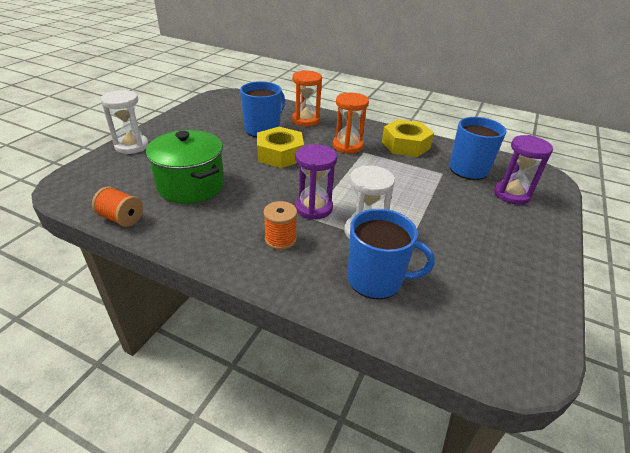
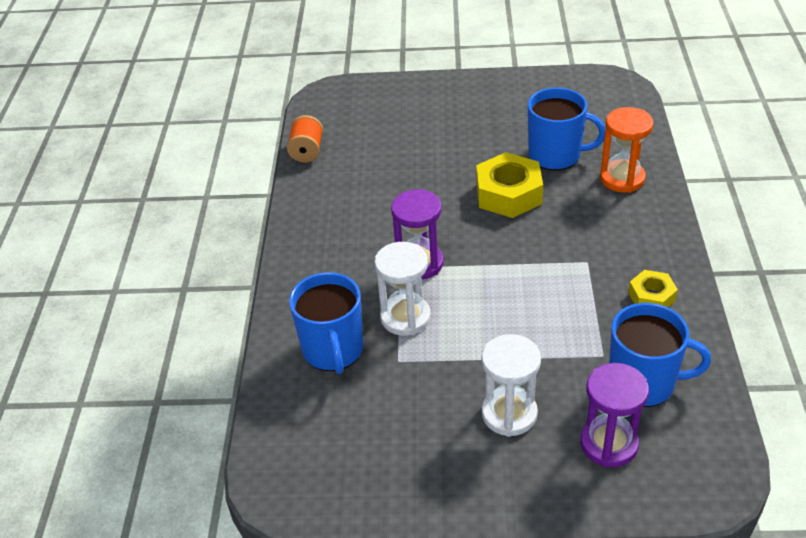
camera: 70 degrees right, 5 degrees up
(132, 146) = (424, 89): white hourglass -> white hourglass (509, 414)
(191, 185) = (389, 162): green pot -> none
(280, 239) = (348, 261): orange spool -> none
(347, 146) = (588, 241): orange hourglass -> none
(405, 145) = (651, 297): yellow nut -> yellow nut, size x0.58

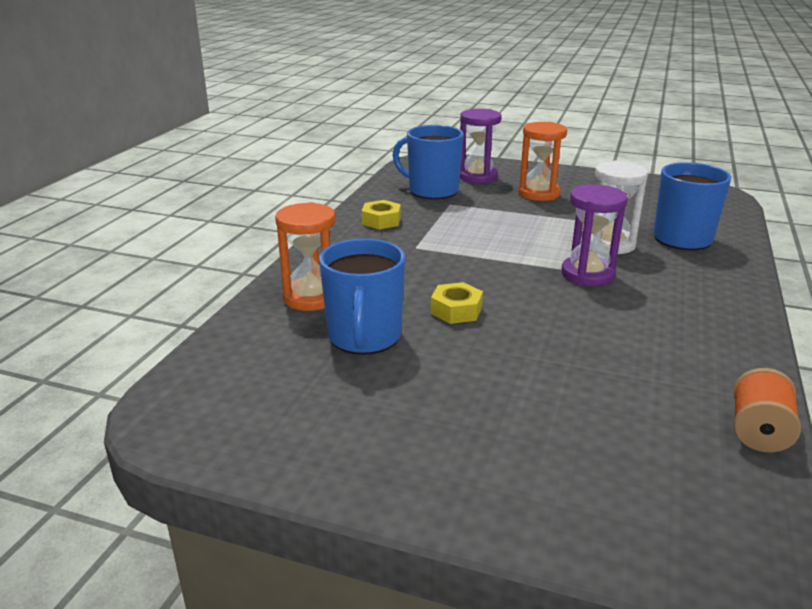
camera: 165 degrees left, 15 degrees down
(508, 194) = (456, 310): yellow nut -> yellow nut, size x0.58
(509, 414) = (539, 193): white hourglass -> orange hourglass
(556, 155) = (364, 337): blue mug -> blue mug turned 120 degrees counterclockwise

